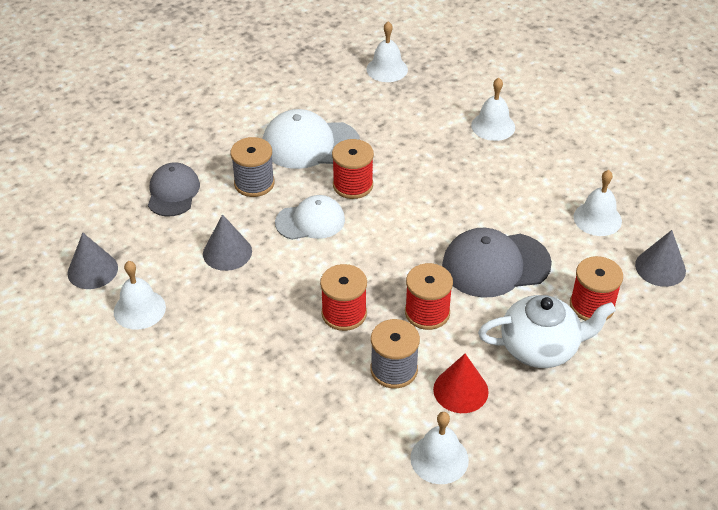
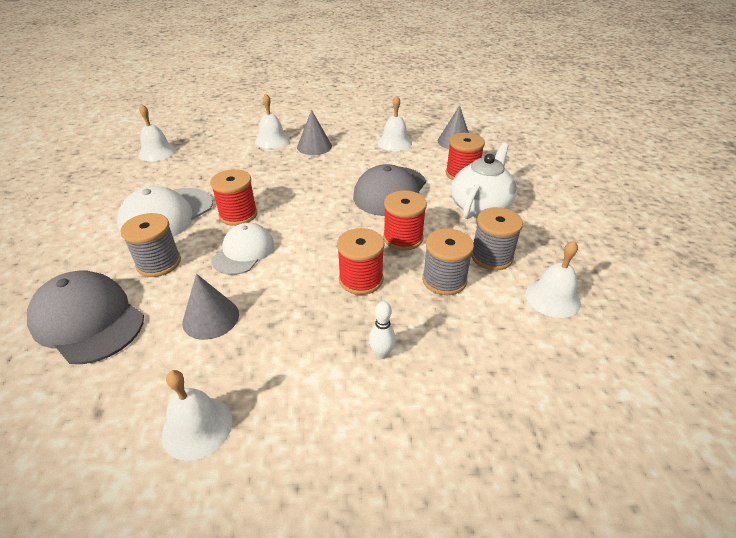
camera: 55 degrees left, 5 degrees down
(92, 270) = (89, 446): grey cone -> grey cone (314, 146)
(173, 192) = (88, 320): grey cap -> grey cap, size x1.50
(273, 370) = (381, 354): none -> white bowling pin
(460, 390) = (491, 256): red cone -> grey spool

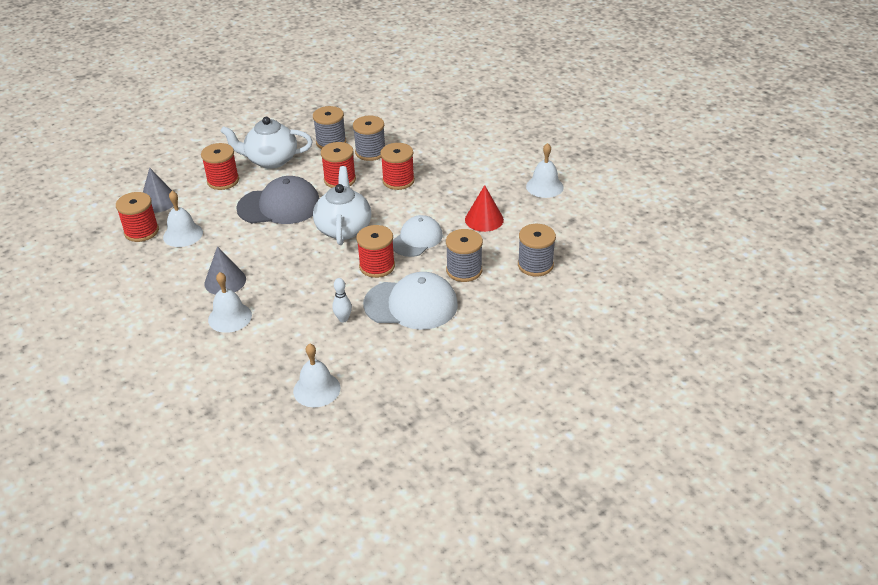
camera: 120 degrees left, 0 degrees up
(88, 320) = (535, 265): grey cap -> grey spool
(211, 318) = (484, 219): grey cone -> red cone
(243, 252) = (417, 239): white cap -> white cap turned 135 degrees clockwise
(315, 214) = (344, 228): none -> white teapot
(381, 354) = (448, 154): white bowling pin -> white bowling pin (343, 319)
(416, 129) = (141, 231): none -> red spool
(552, 298) = (354, 116): white bell -> none

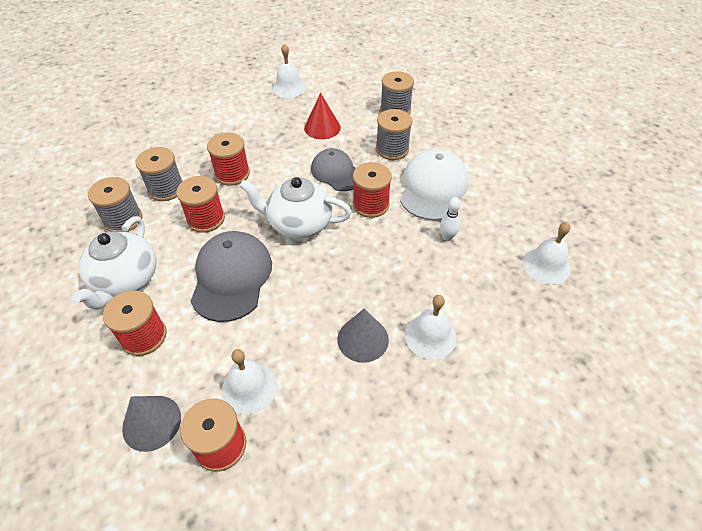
camera: 80 degrees left, 10 degrees up
(417, 239) = (336, 172): white cap -> grey cap

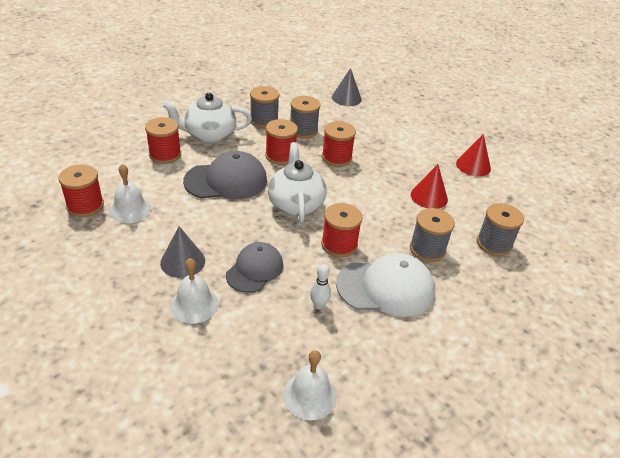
camera: 70 degrees right, 10 degrees down
(152, 422) = (100, 174): grey cone -> grey cone (346, 98)
(289, 88) = (473, 166): white bell -> red cone
(336, 172) = (371, 216): grey cap -> grey cap (255, 269)

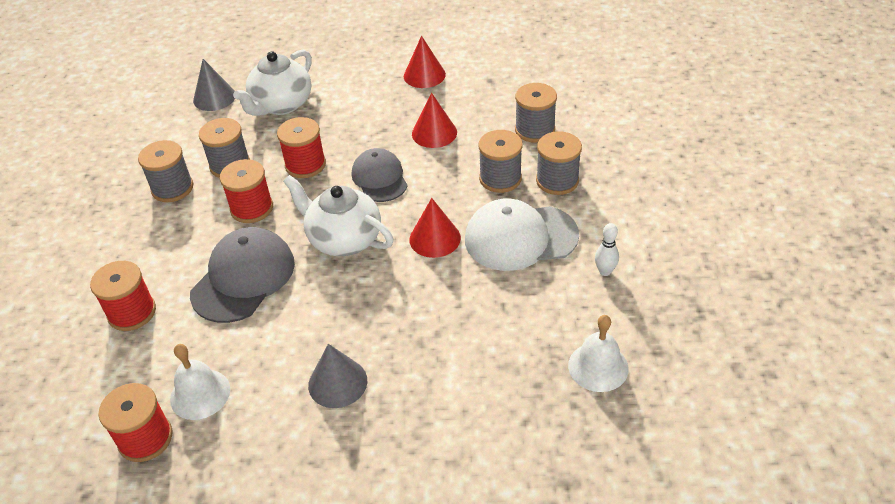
camera: 45 degrees left, 5 degrees up
(194, 304) = (410, 402): white bell -> none
(209, 136) = (143, 252): white teapot -> white teapot (281, 105)
(255, 269) = (407, 325): grey cap -> grey cap (379, 178)
(319, 305) = (499, 300): white bowling pin -> white bowling pin (605, 271)
(339, 245) = (435, 238): red spool -> red cone
(386, 288) = (520, 237): white cap -> white cap turned 135 degrees counterclockwise
(461, 280) = (557, 181): none -> grey spool

